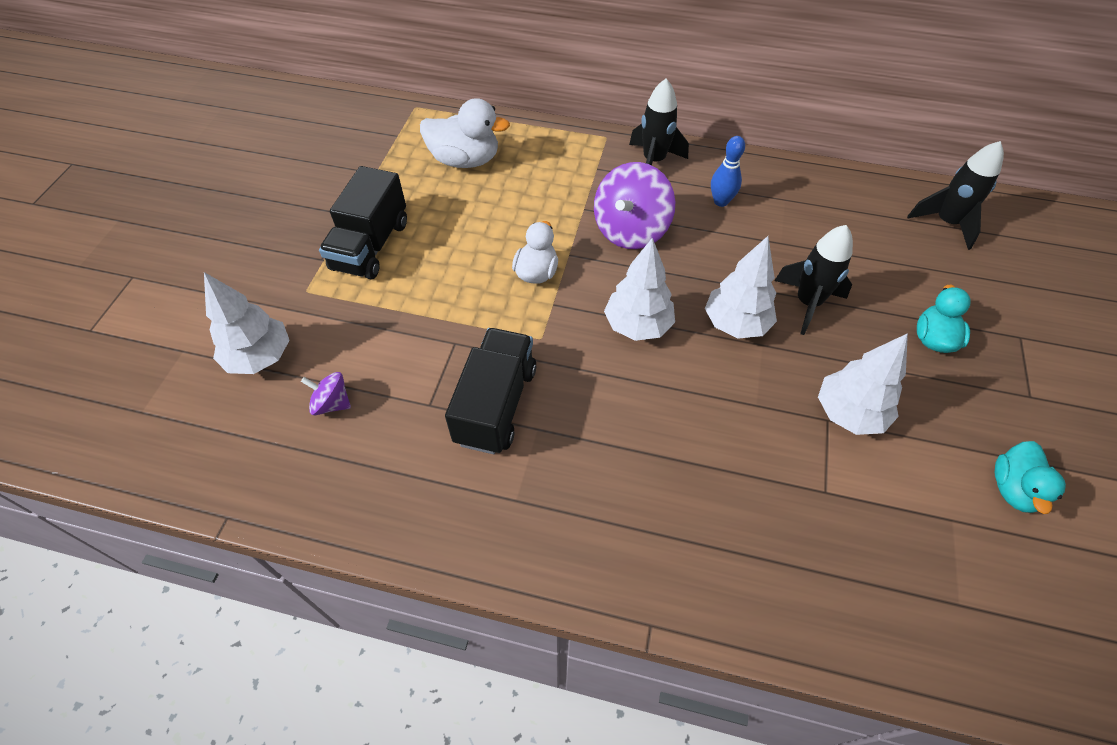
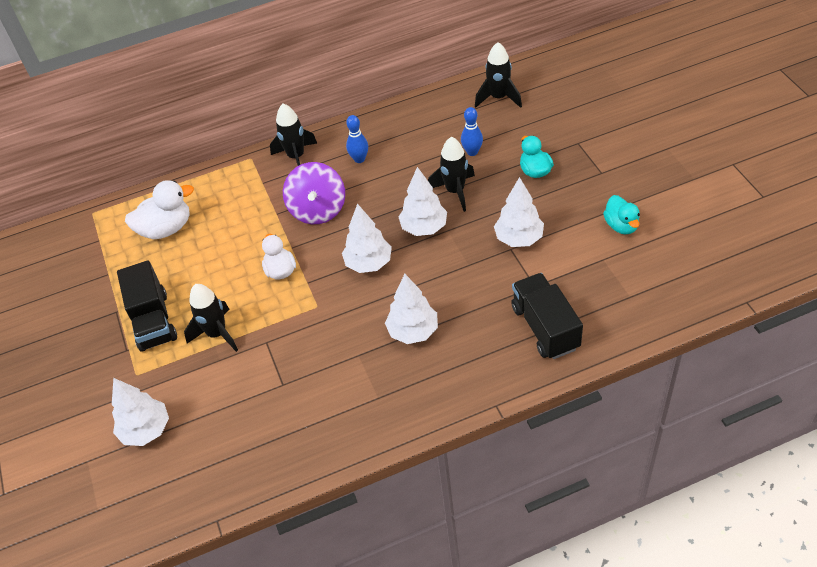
camera: 30 degrees left, 5 degrees down
(332, 403) = (221, 423): purple spinning top -> none
(415, 300) = (217, 334): none -> black rocket
(496, 405) = (322, 358): black truck -> black truck (545, 327)
(623, 444) = (413, 331): none -> white tree
(864, 268) = (472, 152): none -> blue bowling pin

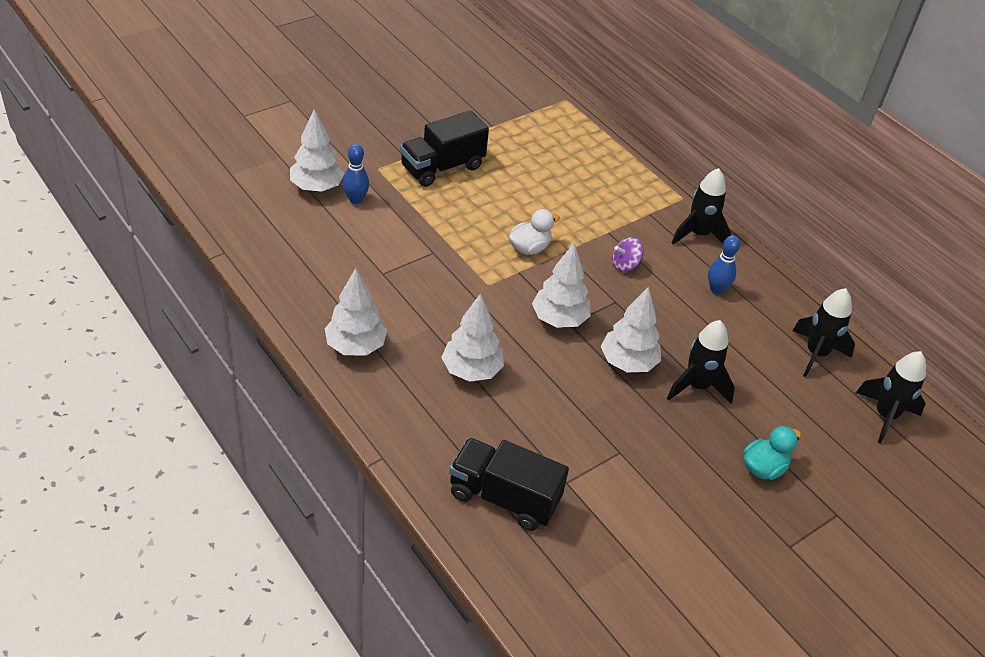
camera: 65 degrees right, 5 degrees down
(166, 229) = (561, 153): white duck -> none
(217, 334) = (436, 214): black rocket -> black rocket (816, 354)
(318, 210) = (625, 265): purple spinning top -> purple spinning top, size x0.50
(472, 152) = (771, 397): blue bowling pin -> blue bowling pin (356, 200)
(519, 239) = (639, 459): white tree -> white tree (355, 346)
(545, 327) = (504, 497): black truck -> black truck turned 120 degrees counterclockwise
(621, 225) = (698, 575): turquoise duck -> none

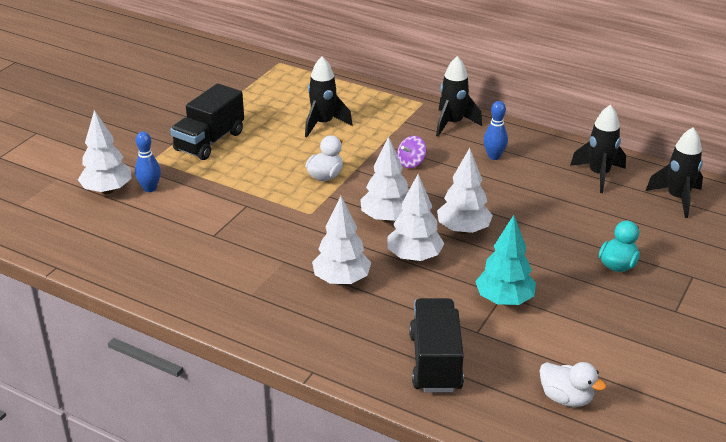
camera: 20 degrees left, 10 degrees down
(355, 346) = (228, 297): white tree -> white tree (414, 257)
(504, 497) = (435, 362): black truck -> black truck turned 90 degrees clockwise
(607, 594) = (566, 398): none -> white duck
(617, 459) = (504, 300): none -> turquoise tree
(697, 386) = (528, 228): black rocket -> black rocket (323, 124)

